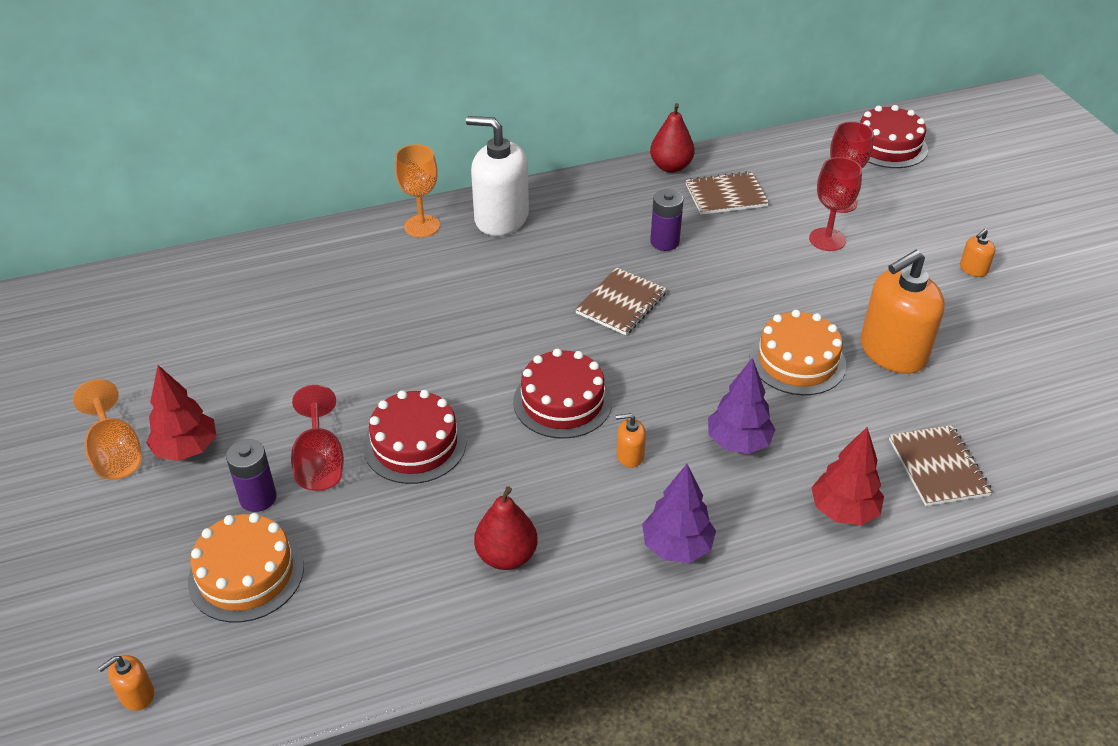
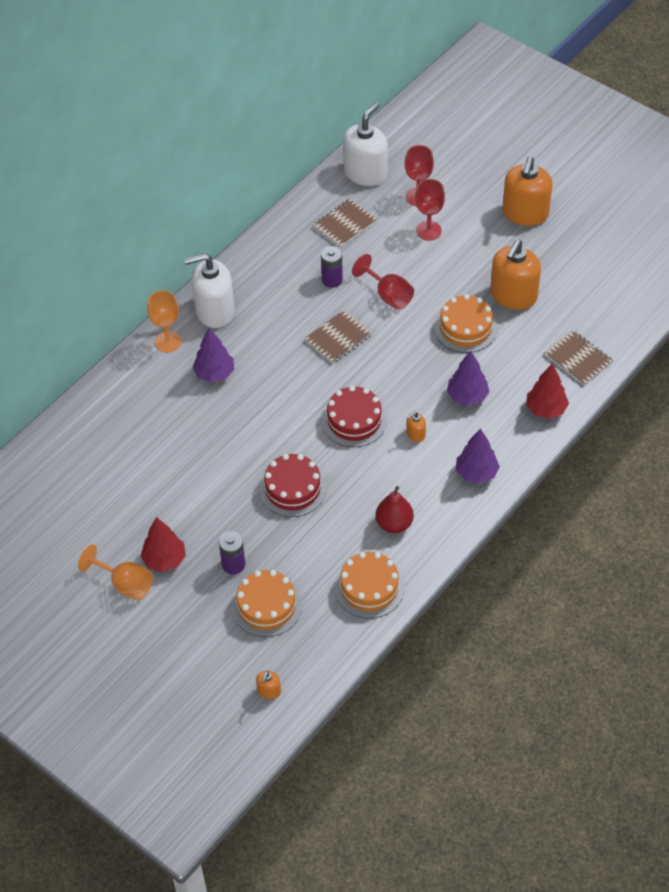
camera: 30 degrees left, 10 degrees up
(320, 462) = (249, 527): red goblet -> red goblet (388, 295)
(399, 625) = (369, 588): none -> orange cake
(442, 278) = (214, 374): none -> purple tree
(621, 303) = (338, 338): brown notebook -> brown notebook turned 45 degrees clockwise
(670, 167) = (293, 217): red pear -> none
(792, 158) = (365, 173): none -> white soap dispenser
(888, 146) = (420, 134): red cake -> none
(973, 269) = (525, 213): orange soap dispenser -> orange soap dispenser, size x2.34

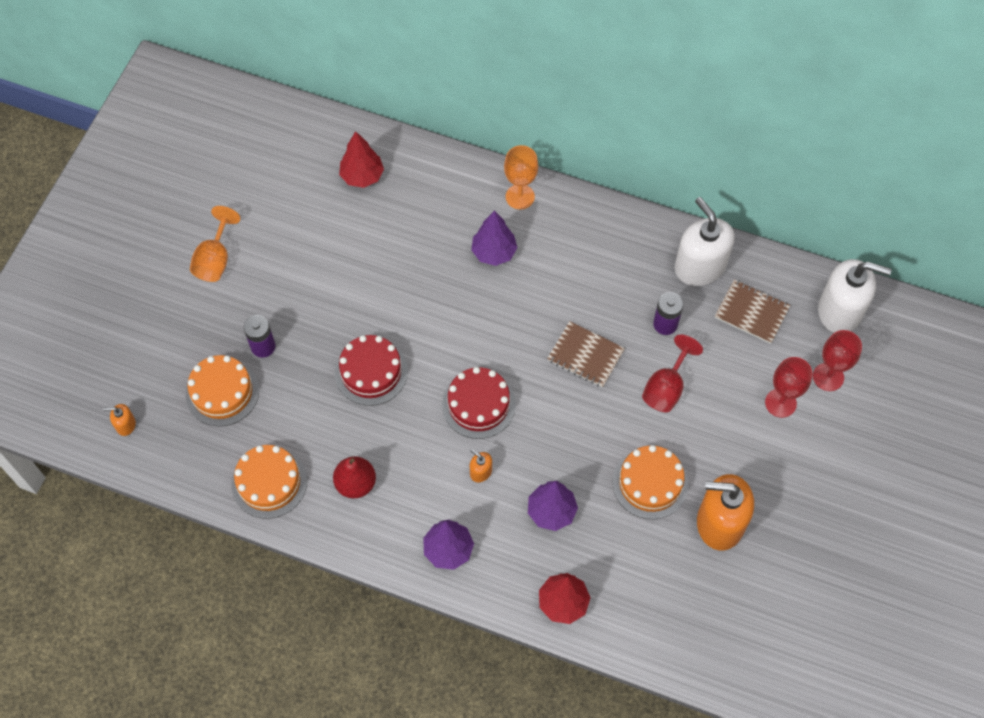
camera: 70 degrees right, 10 degrees up
(164, 560) = (252, 284): red tree -> red tree (362, 176)
(214, 311) = (577, 225): white soap dispenser -> white soap dispenser (699, 266)
(525, 213) = (855, 503): orange soap dispenser -> none
(578, 359) = (651, 621): brown notebook -> none

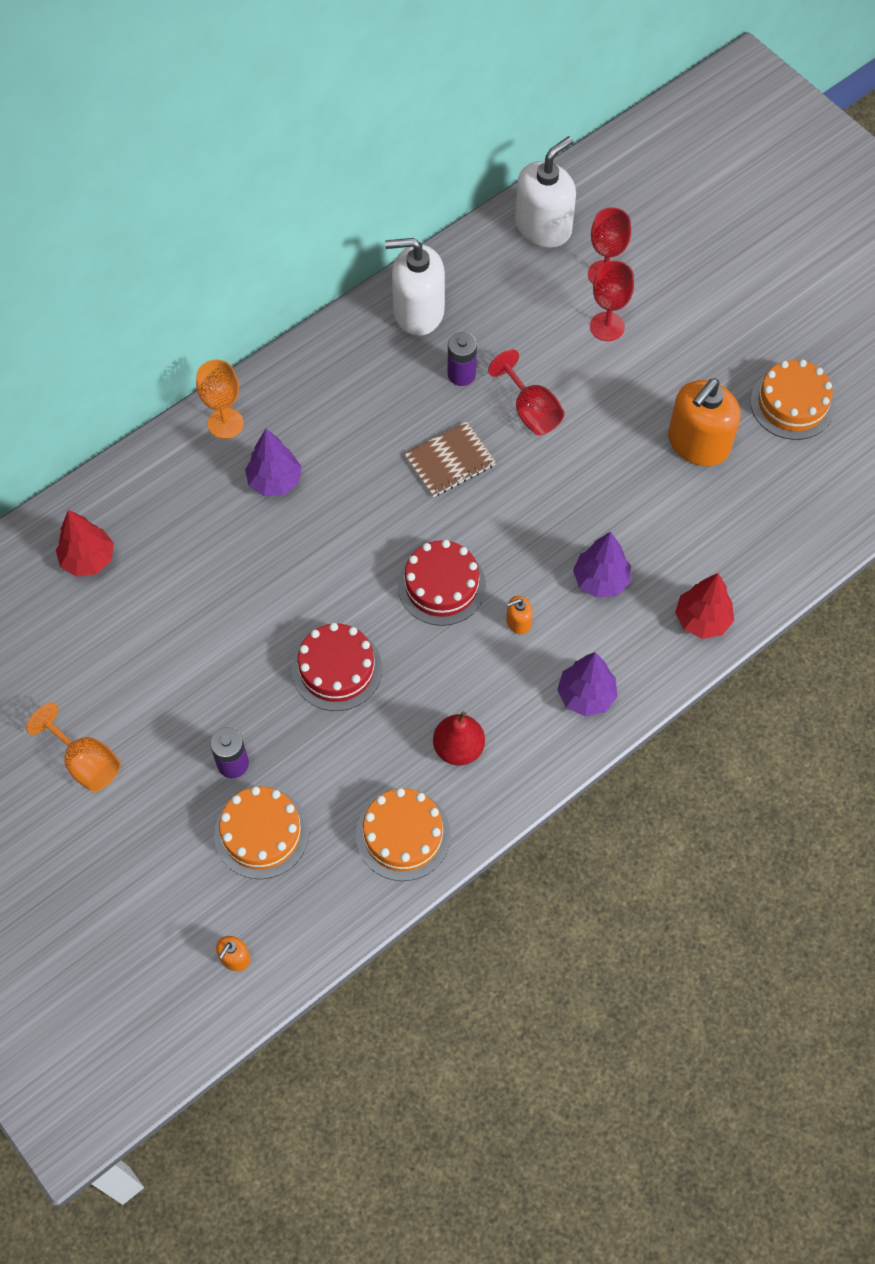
camera: 60 degrees left, 0 degrees up
(650, 483) = (622, 479): orange cake -> orange cake (792, 404)
(751, 312) = (497, 296): brown notebook -> none

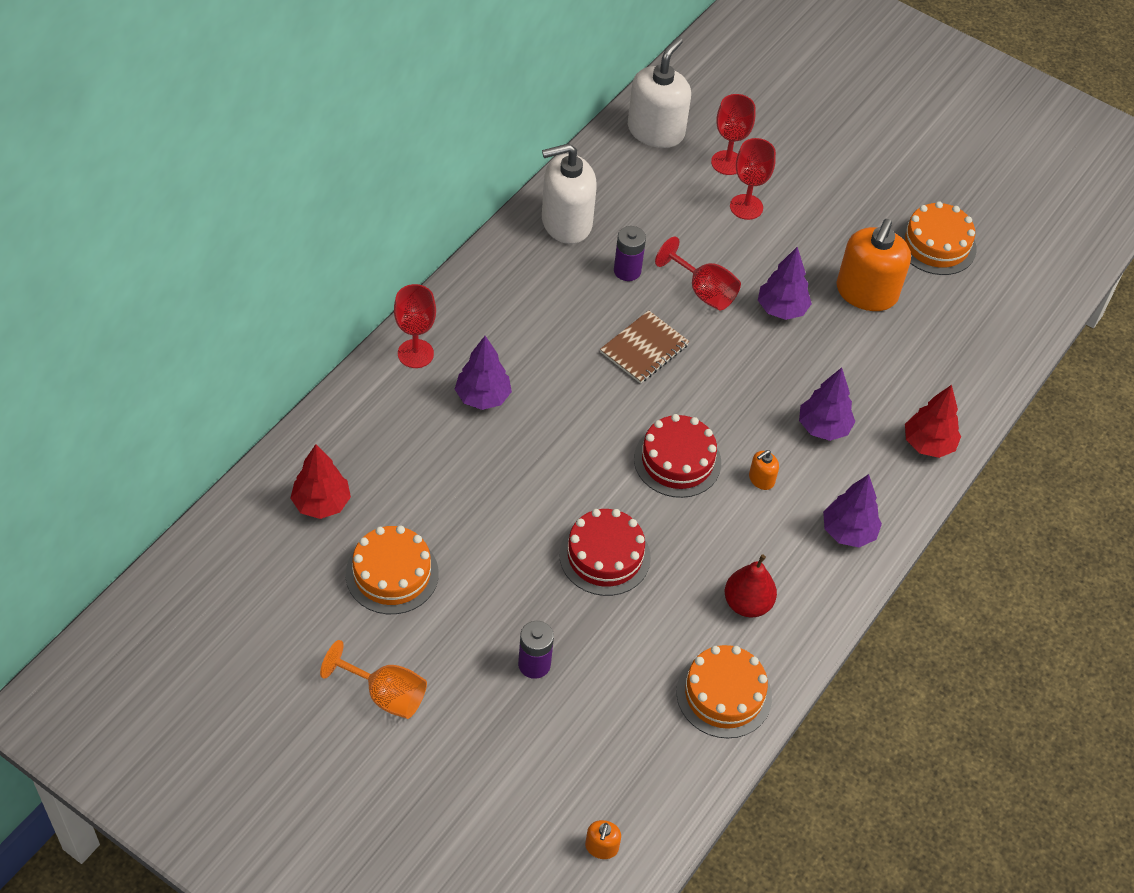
camera: 20 degrees left, 10 degrees down
(225, 423) = (415, 353): orange goblet -> red goblet
(261, 833) = (586, 723): orange cake -> orange cake (392, 574)
(603, 445) = (781, 309): none -> purple tree

